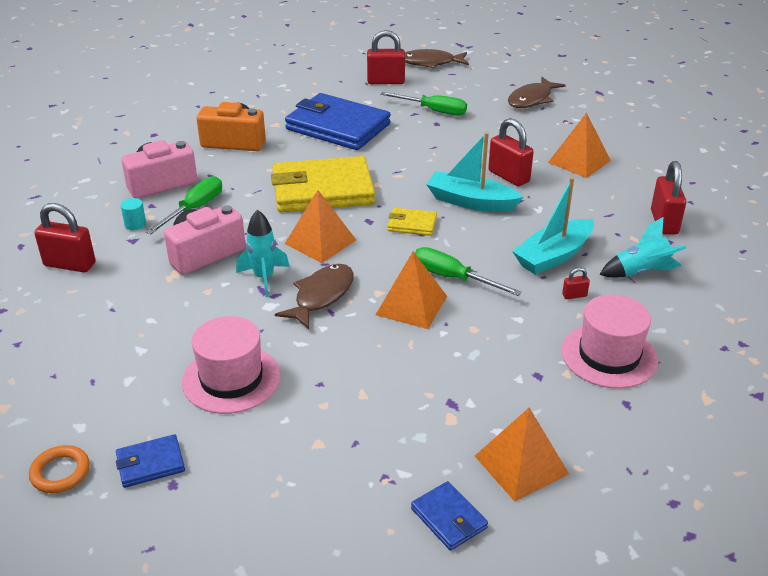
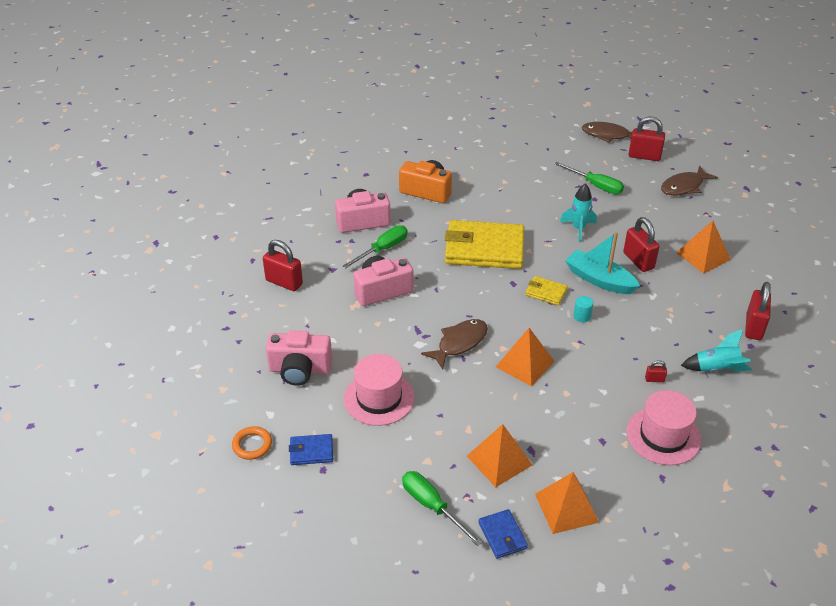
camera: 15 degrees right, 5 degrees up
(112, 364) = (300, 370): none -> pink camera
(135, 224) = (337, 256): turquoise cylinder -> turquoise cylinder (582, 316)
(264, 278) = (421, 319): turquoise rocket -> turquoise rocket (578, 229)
(320, 242) = (470, 295): orange pyramid -> orange pyramid (499, 460)
(338, 127) = (512, 189): blue wallet -> none
(386, 81) = (564, 149): red padlock -> red padlock (644, 156)
(452, 278) = (563, 346): green screwdriver -> green screwdriver (432, 506)
(553, 256) = (650, 341): turquoise boat -> none

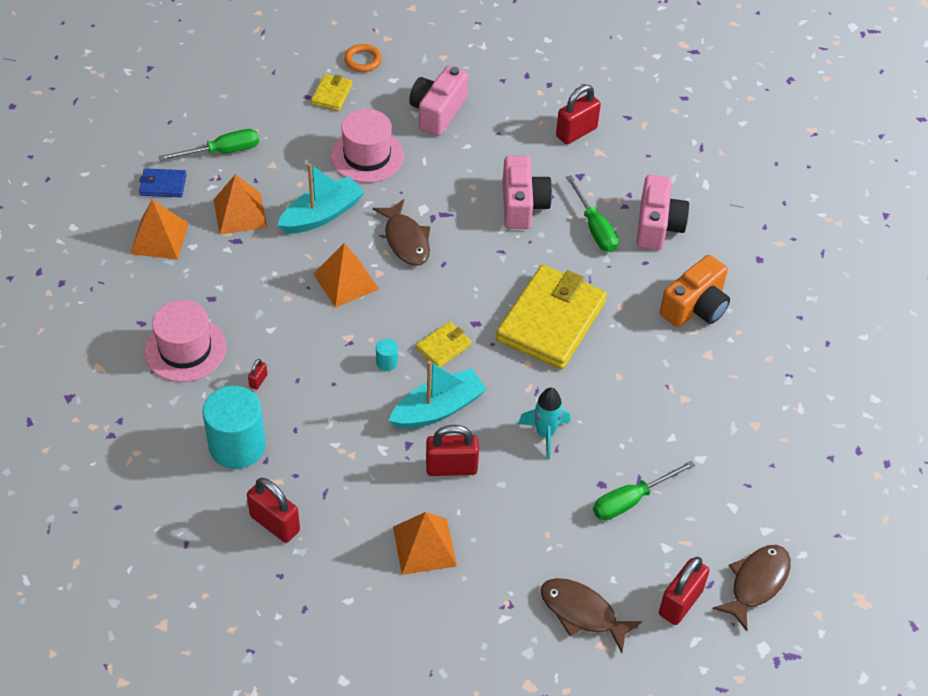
camera: 110 degrees right, 10 degrees up
(311, 451) = (332, 94): blue wallet -> yellow wallet
(465, 403) = (322, 215): none -> turquoise boat
(684, 186) = (582, 613): brown fish -> brown fish turned 45 degrees counterclockwise
(716, 369) = (237, 446): turquoise rocket -> turquoise cylinder

